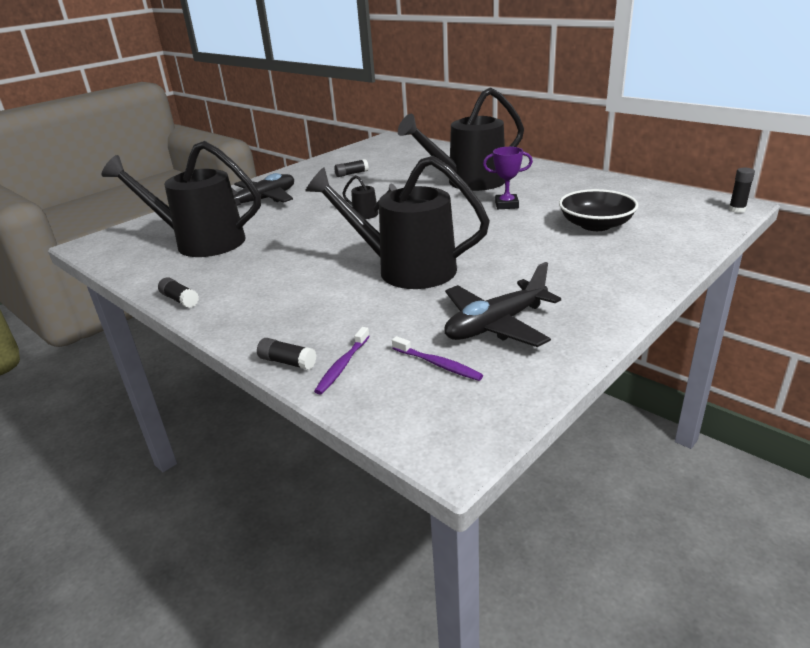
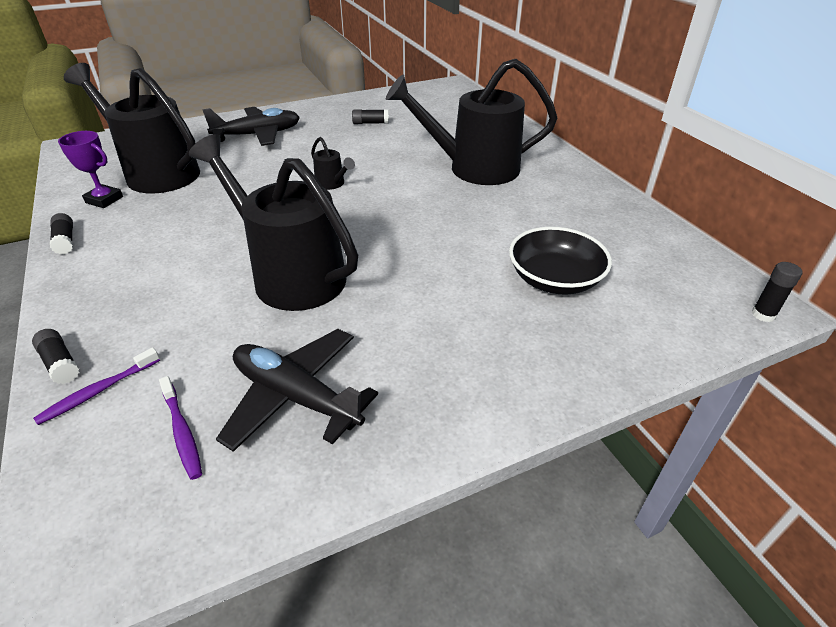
camera: 20 degrees right, 10 degrees up
(496, 325) = (296, 397): black plane -> black plane turned 45 degrees clockwise
(506, 205) = (482, 214): purple trophy -> purple trophy (104, 200)

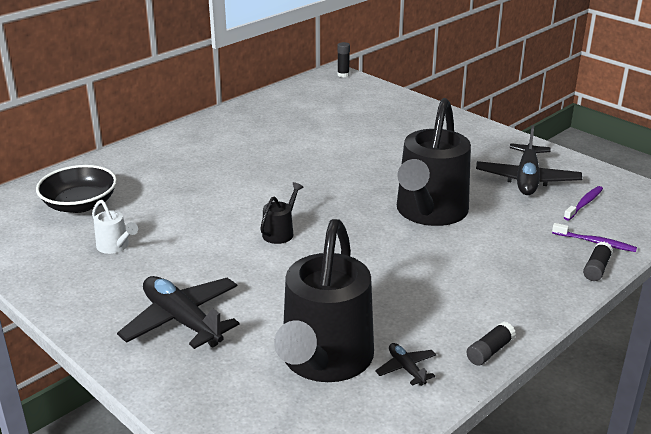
camera: 110 degrees left, 10 degrees down
(104, 200) = (406, 368): purple trophy -> black plane
(371, 123) = (115, 246): black glue stick -> white watering can
(473, 168) = (210, 170): black watering can -> none
(554, 279) = (355, 124): black bowl -> black bowl (80, 204)

